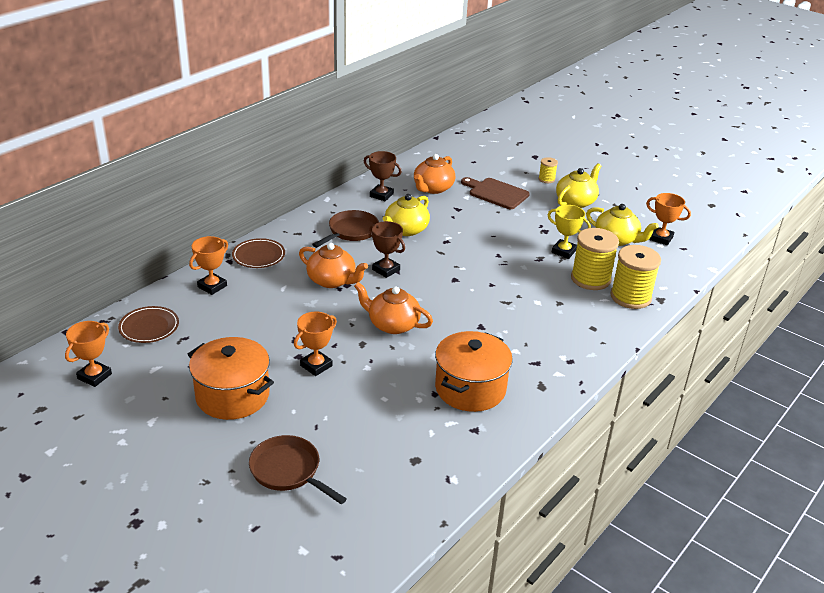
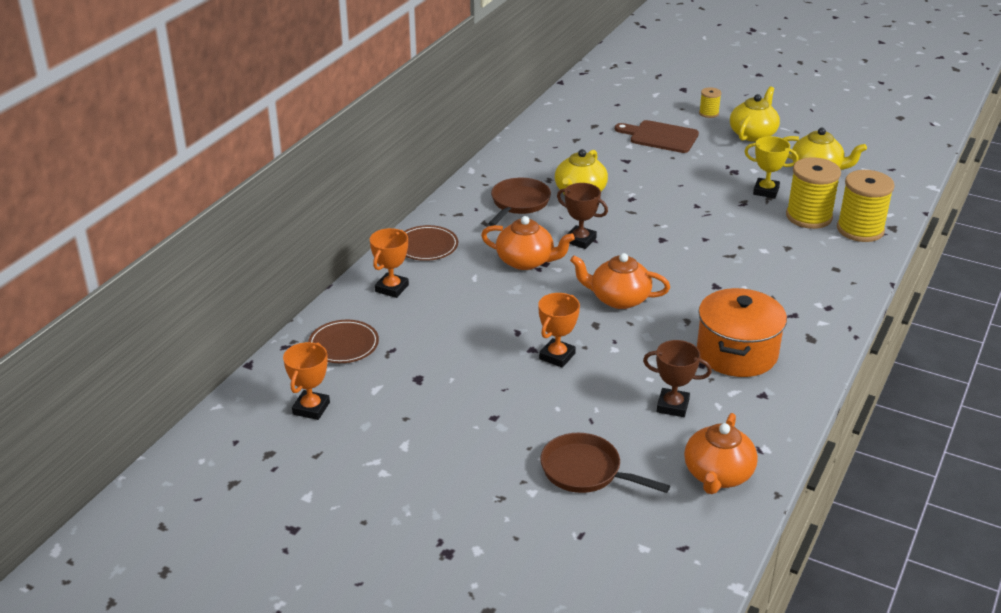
camera: 10 degrees left, 0 degrees up
(232, 395) = (481, 403): orange pot -> none
(381, 195) = (532, 157): brown trophy -> brown trophy (672, 406)
(433, 188) = (586, 141): orange teapot -> orange teapot (718, 475)
(661, 238) = (863, 162): orange trophy -> none

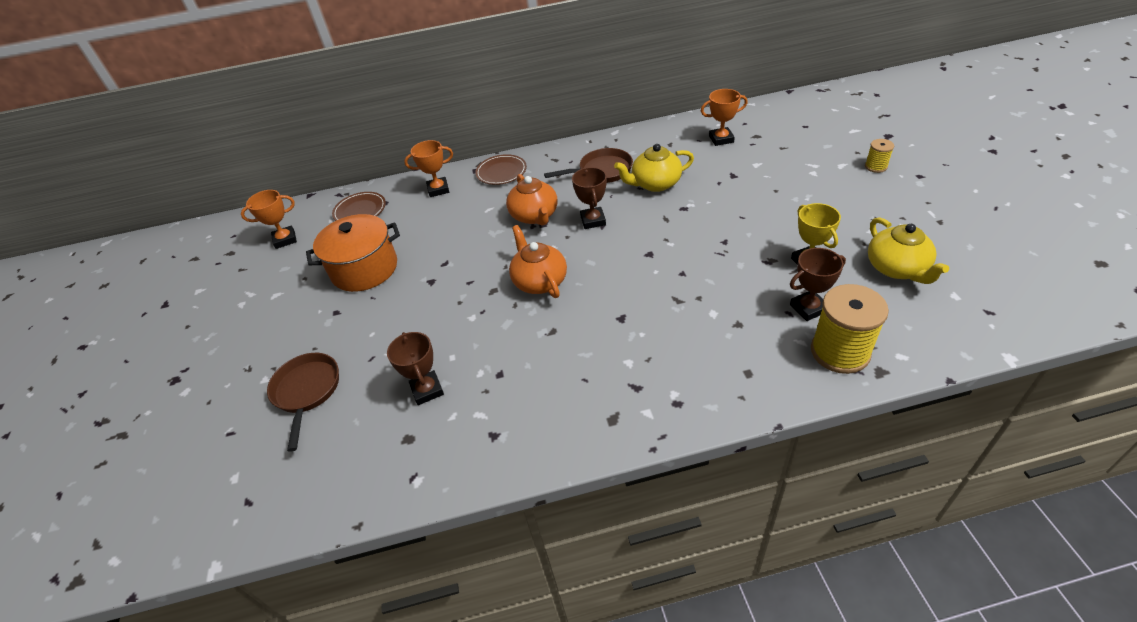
camera: 55 degrees right, 10 degrees up
(557, 356) = (434, 297): orange trophy -> orange trophy (721, 139)
(660, 137) = (795, 168): brown cutting board -> none
(718, 475) = (356, 470): orange teapot -> none
(737, 353) = (538, 385): orange pot -> orange pot (364, 269)
(753, 134) = (887, 204): yellow teapot -> none
(808, 217) = (808, 308): yellow spool -> brown trophy

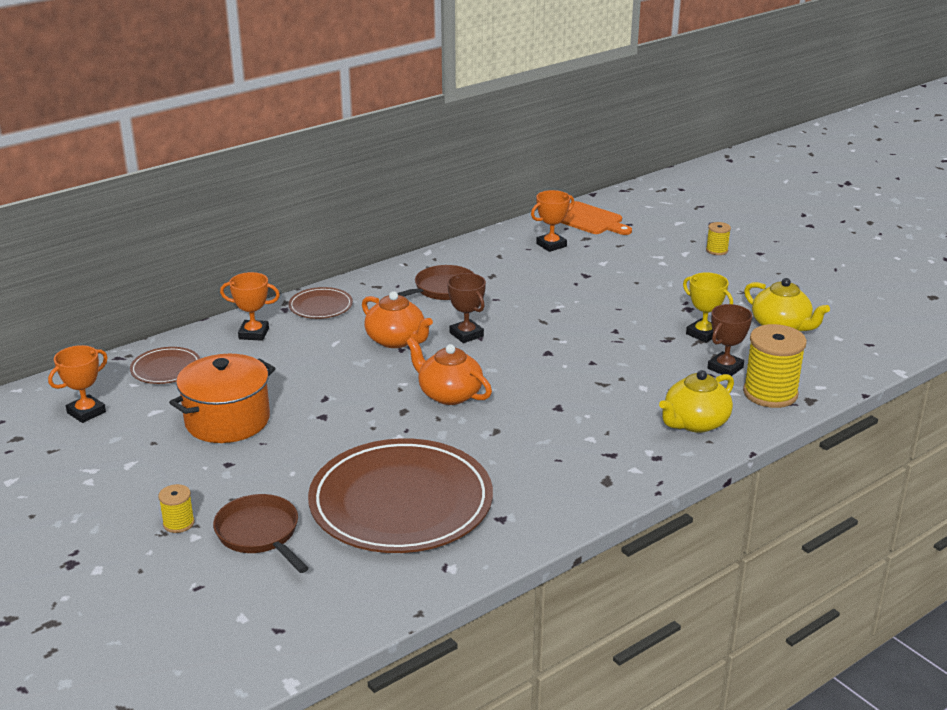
camera: 30 degrees left, 15 degrees down
(264, 362) = (178, 523): none -> yellow spool
(427, 390) = (401, 502): brown trophy -> brown plate
(438, 189) = (254, 333): orange trophy -> orange trophy turned 45 degrees clockwise
(655, 184) = (509, 293): yellow teapot -> yellow teapot (695, 423)
(770, 117) = (589, 220): none -> orange cutting board

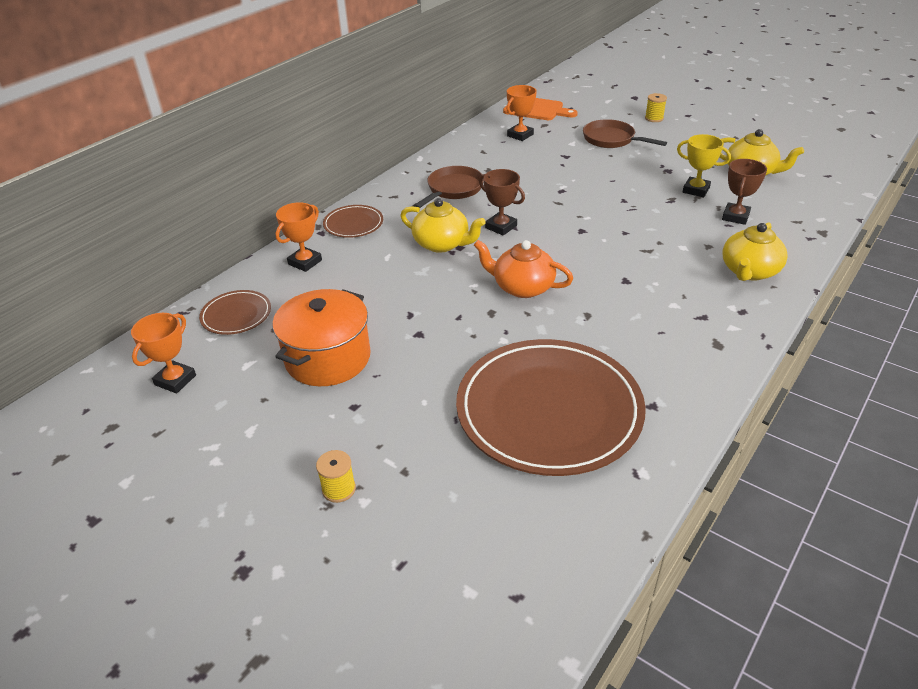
camera: 15 degrees left, 10 degrees up
(254, 333) = (305, 262): orange trophy -> orange trophy turned 45 degrees counterclockwise
(260, 534) = (431, 481): brown pan -> brown pan (611, 139)
(396, 340) = (442, 244): orange teapot -> yellow teapot
(770, 393) = (787, 232): yellow spool -> none

